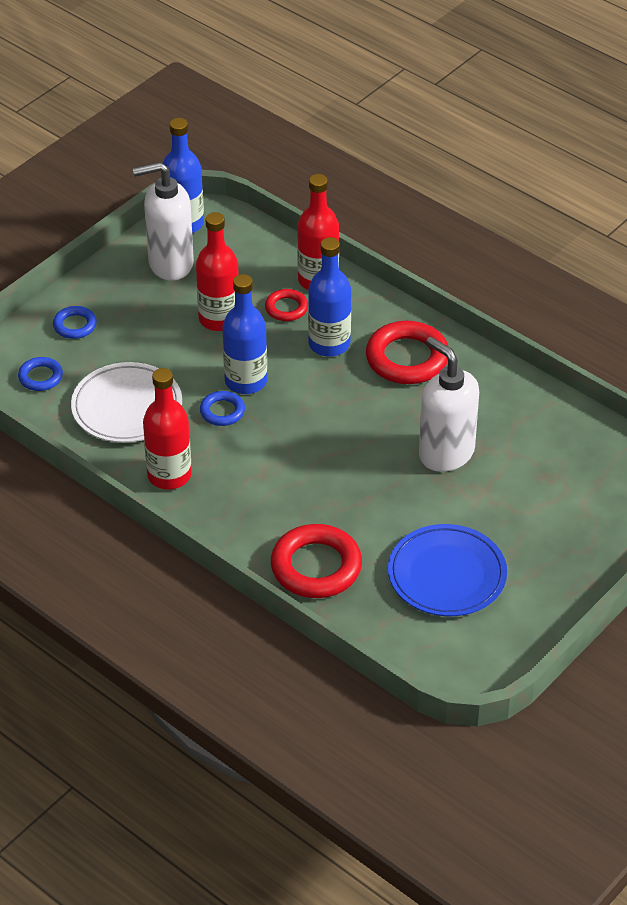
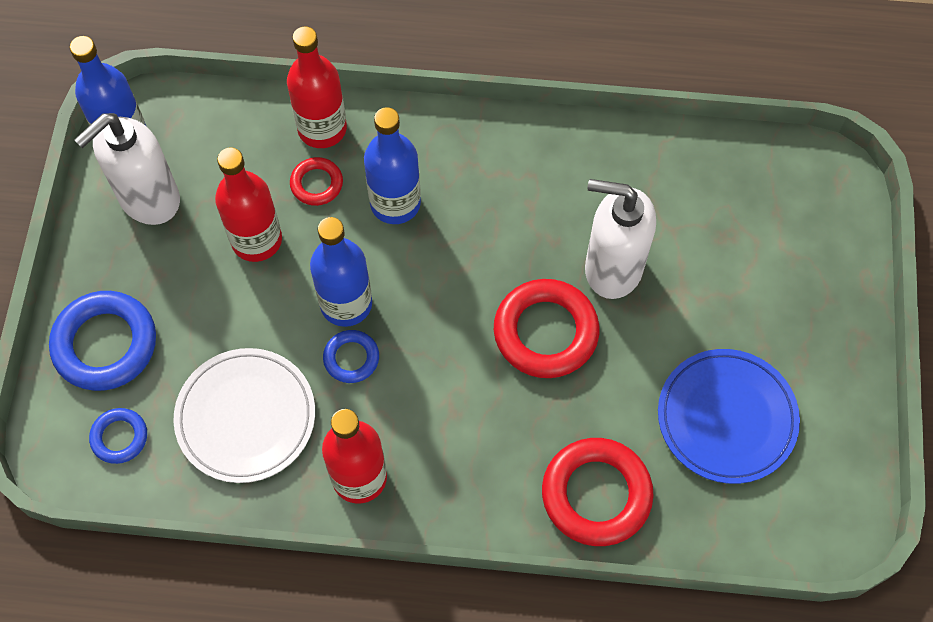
camera: 35 degrees left, 20 degrees up
(75, 325) = (105, 344): blue ring -> blue ring, size x1.89
(407, 358) = (486, 174): red ring -> red ring (545, 332)

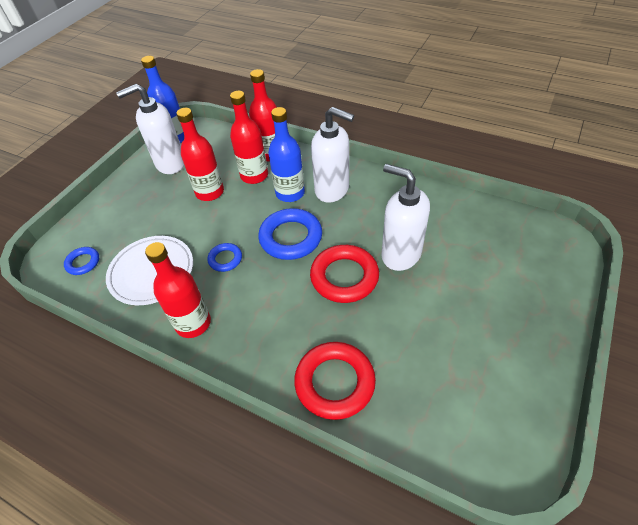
camera: 25 degrees right, 15 degrees down
(105, 344) = (107, 218): blue ring -> blue ring (291, 237)
(316, 184) = (254, 175): red ring -> red bottle
(346, 304) = (238, 232): blue bottle -> none
(462, 177) = (332, 190): none -> white soap dispenser
(726, 418) = (445, 362): blue plate -> none

